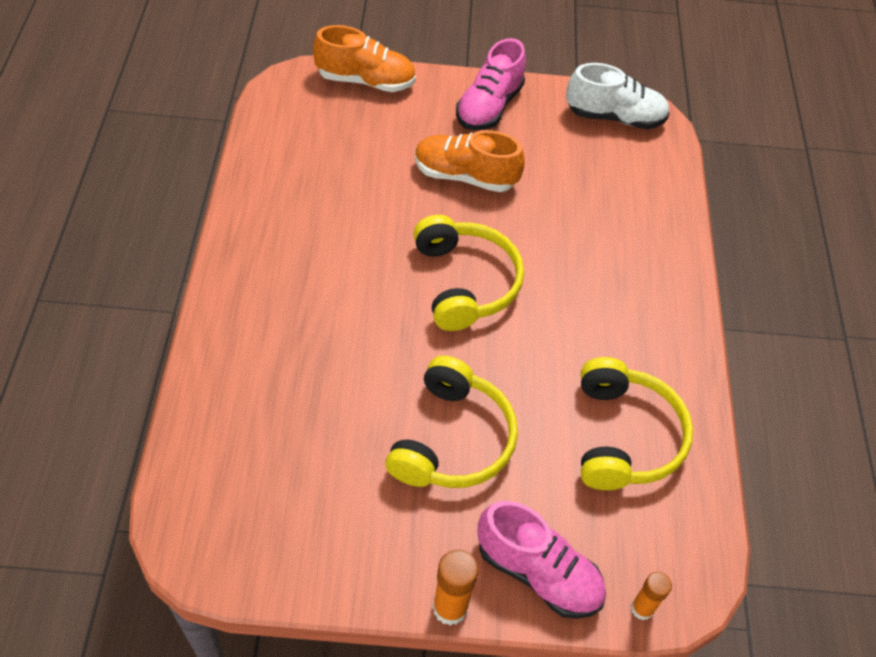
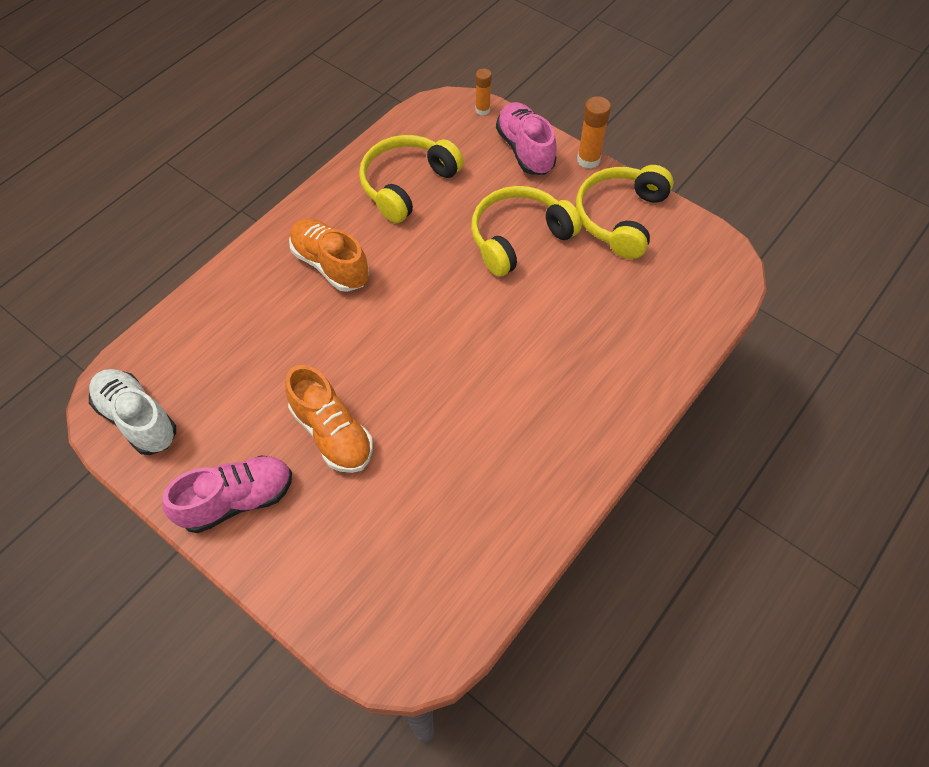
camera: 140 degrees left, 5 degrees up
(365, 81) = (327, 613): orange shoe -> orange shoe (330, 265)
(465, 282) = (418, 336): yellow headphones -> yellow headphones (620, 218)

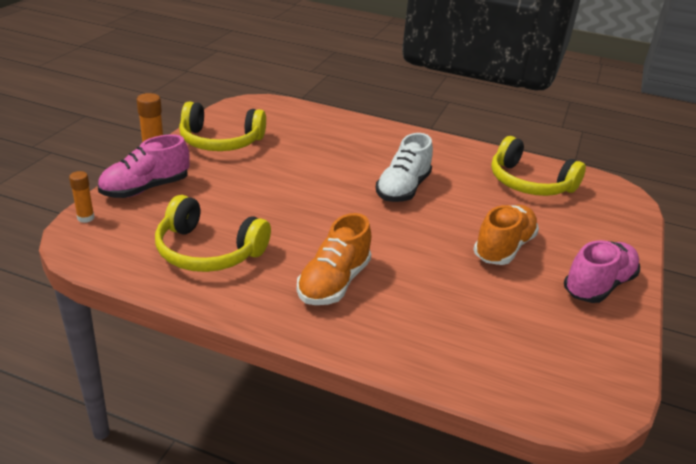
camera: 110 degrees left, 25 degrees down
(137, 419) = (587, 373): white shoe -> white shoe (403, 189)
(237, 500) = (598, 285): pink shoe -> pink shoe turned 90 degrees clockwise
(518, 238) = (258, 183): yellow headphones -> yellow headphones (529, 183)

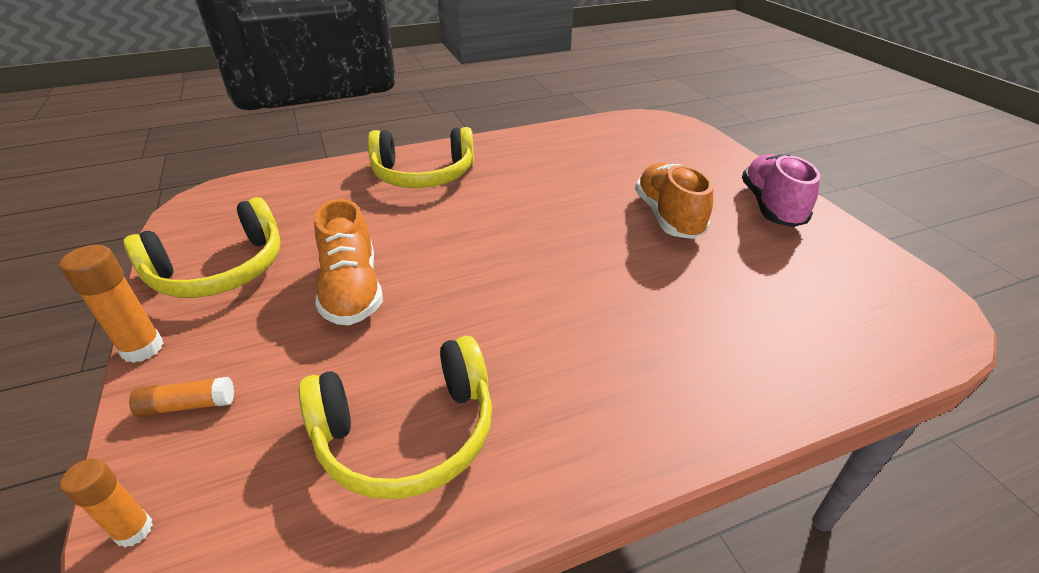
camera: 40 degrees left, 5 degrees up
(145, 189) = (188, 405): pink shoe -> orange glue stick
(334, 283) = (600, 360): orange shoe -> orange shoe (352, 290)
(403, 189) = (507, 210): white shoe -> none
(529, 183) = (594, 146): yellow headphones -> yellow headphones (423, 174)

